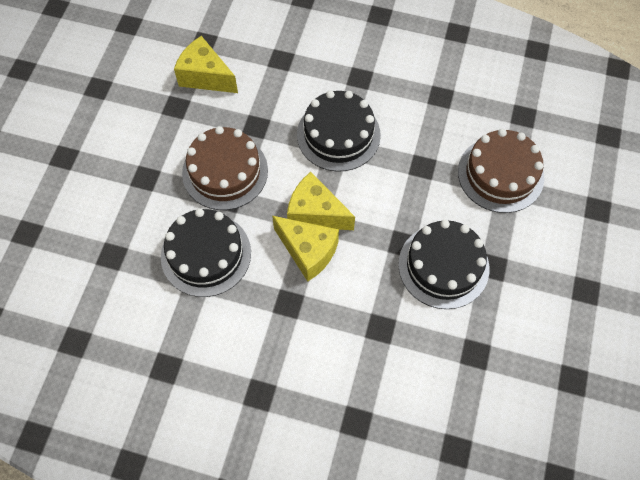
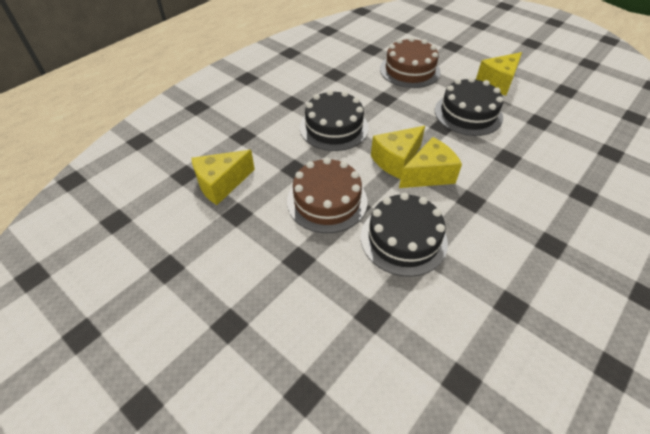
camera: 65 degrees left, 15 degrees down
(537, 287) = (497, 82): none -> yellow cheese

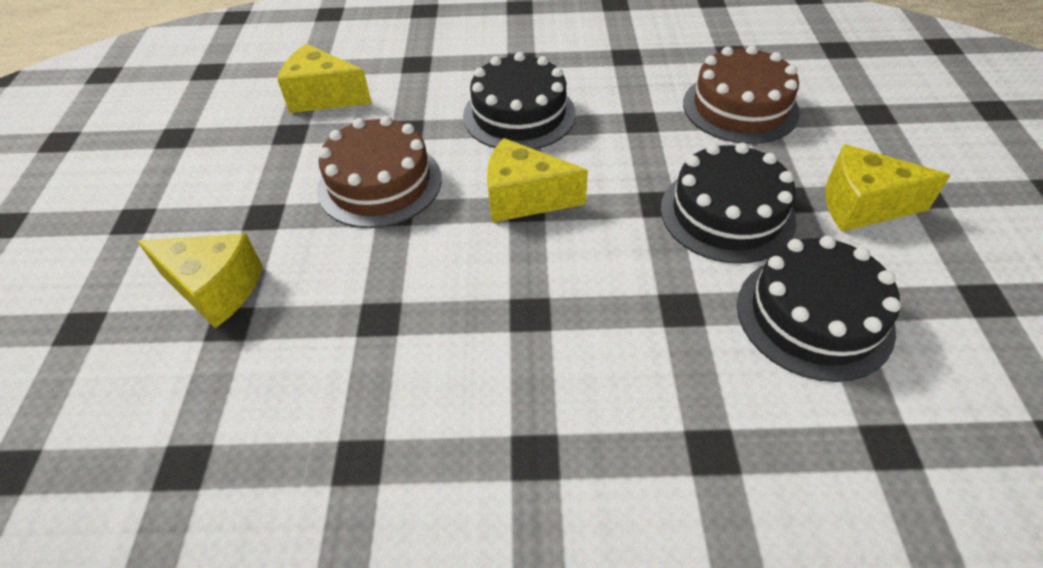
camera: 50 degrees right, 0 degrees up
(403, 239) = (381, 283): black cake -> black cake (814, 316)
(429, 175) = (533, 243): yellow cheese -> yellow cheese (215, 289)

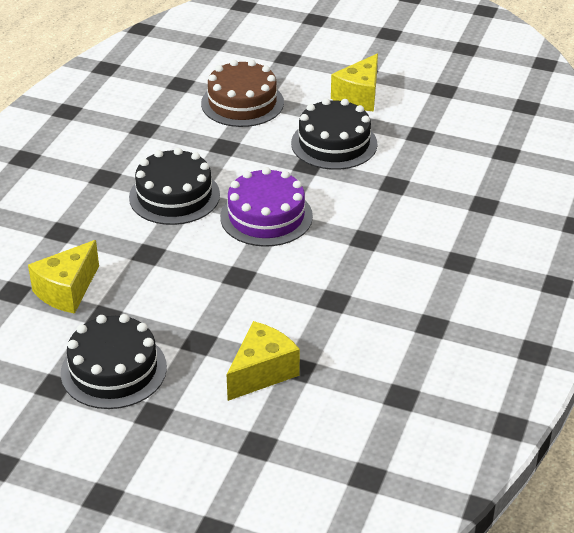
camera: 70 degrees left, 10 degrees down
(380, 183) = (203, 278): brown cake -> none
(524, 198) = (266, 216): yellow cheese -> purple cake
(814, 316) = (424, 144): black cake -> black cake (113, 370)

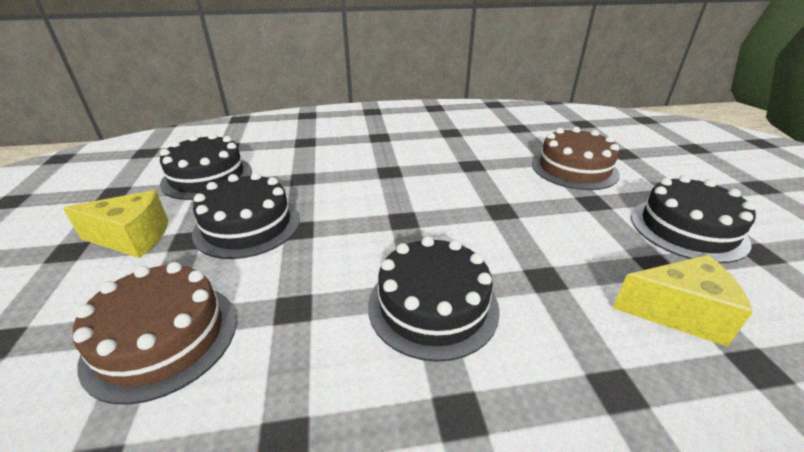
camera: 120 degrees left, 5 degrees down
(262, 372) = (574, 169): yellow cheese -> brown cake
(266, 216) = (406, 225): purple cake -> none
(438, 134) = (207, 177): none -> black cake

